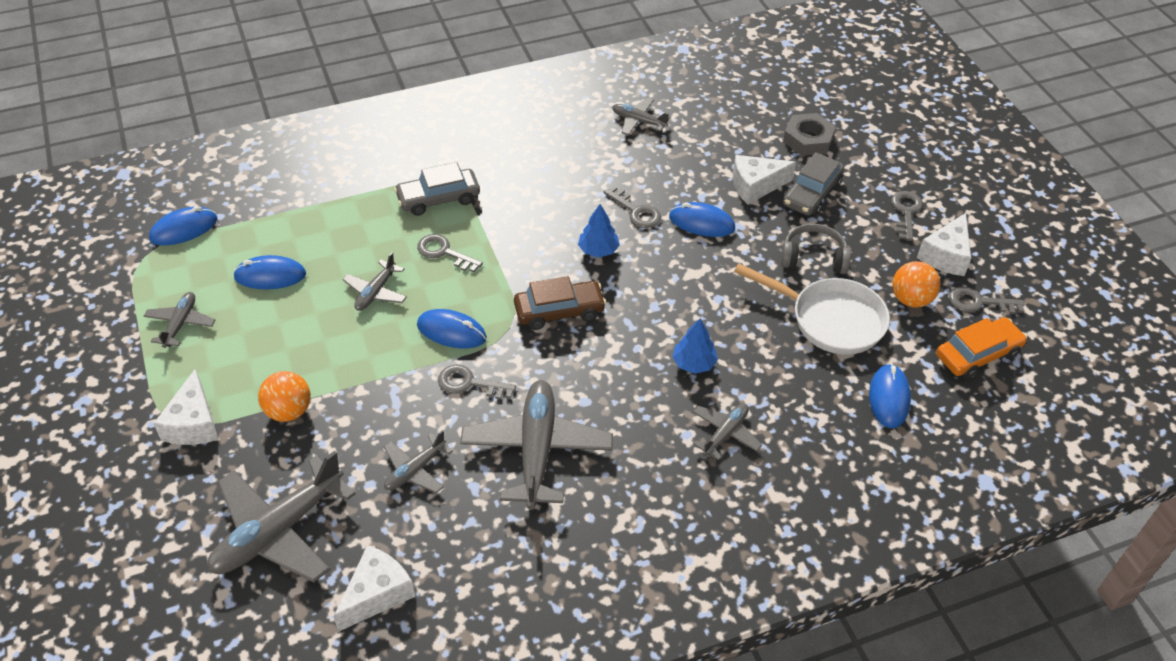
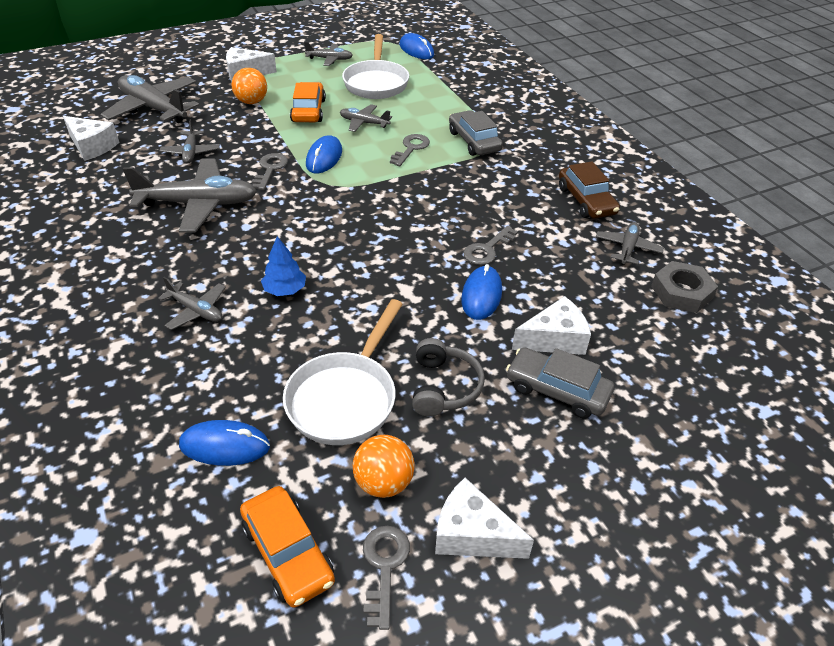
camera: 85 degrees right, 5 degrees down
(270, 276) = (376, 83): blue mouse -> white pan
(330, 347) = (308, 111): none -> orange car
(415, 470) = (191, 152): grey plane -> grey plane turned 135 degrees counterclockwise
(559, 311) = (348, 208): brown car -> brown car (586, 201)
(598, 250) = (428, 227): blue tree -> none
(755, 186) = (554, 339): white cheese -> white cheese turned 90 degrees clockwise
(808, 139) = (660, 391): grey nut -> grey nut (681, 292)
(906, 212) = (549, 492): grey key -> none

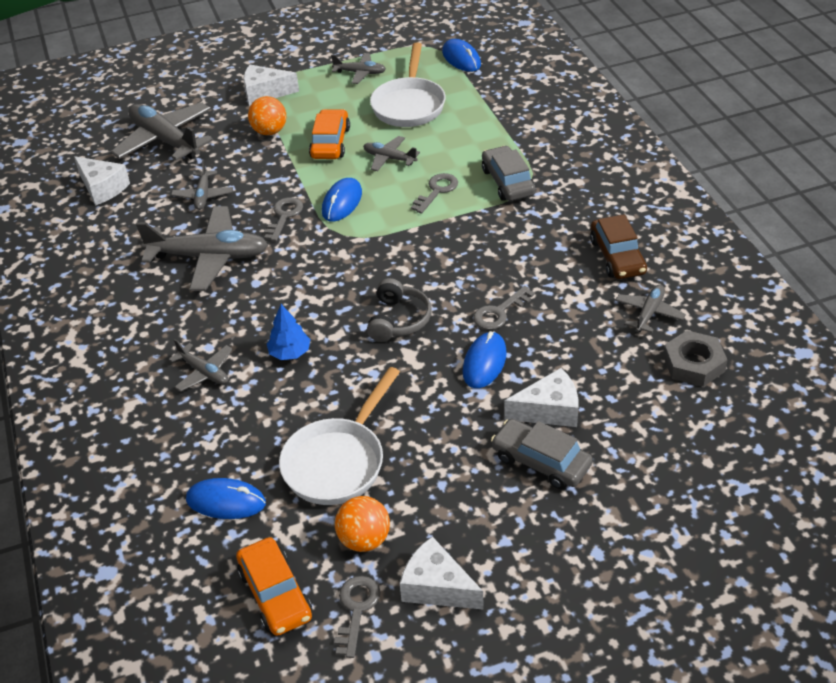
camera: 10 degrees right, 0 degrees up
(444, 387) = (432, 454): grey headphones -> grey headphones (398, 320)

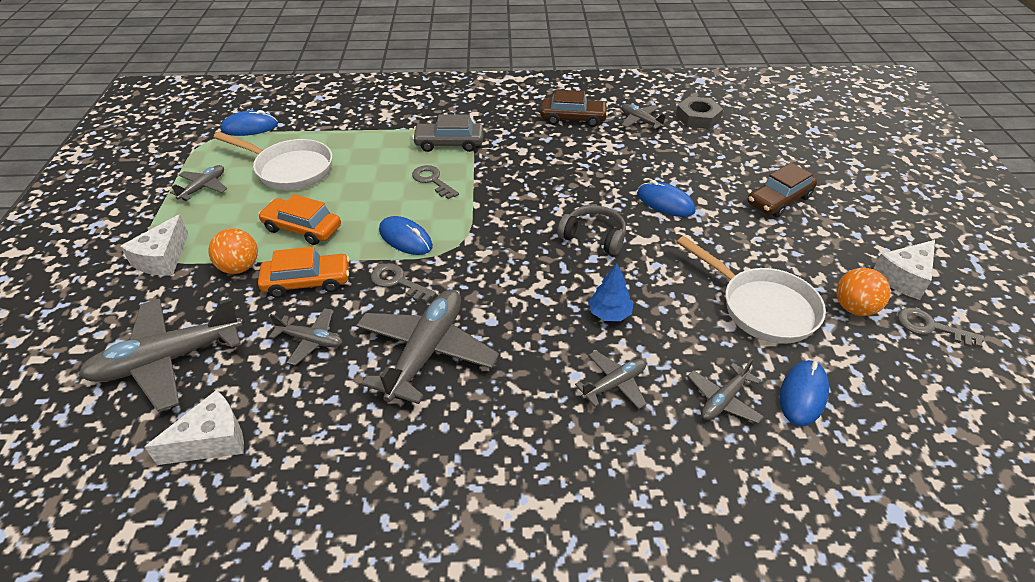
camera: 75 degrees left, 0 degrees up
(275, 594) = (917, 377): orange car -> orange car (307, 282)
(389, 158) = (362, 197): grey plane -> grey plane (723, 400)
(499, 312) = (609, 183): grey key -> none
(541, 461) = (779, 200): grey car -> brown car
(549, 410) = (727, 185): white cheese -> none

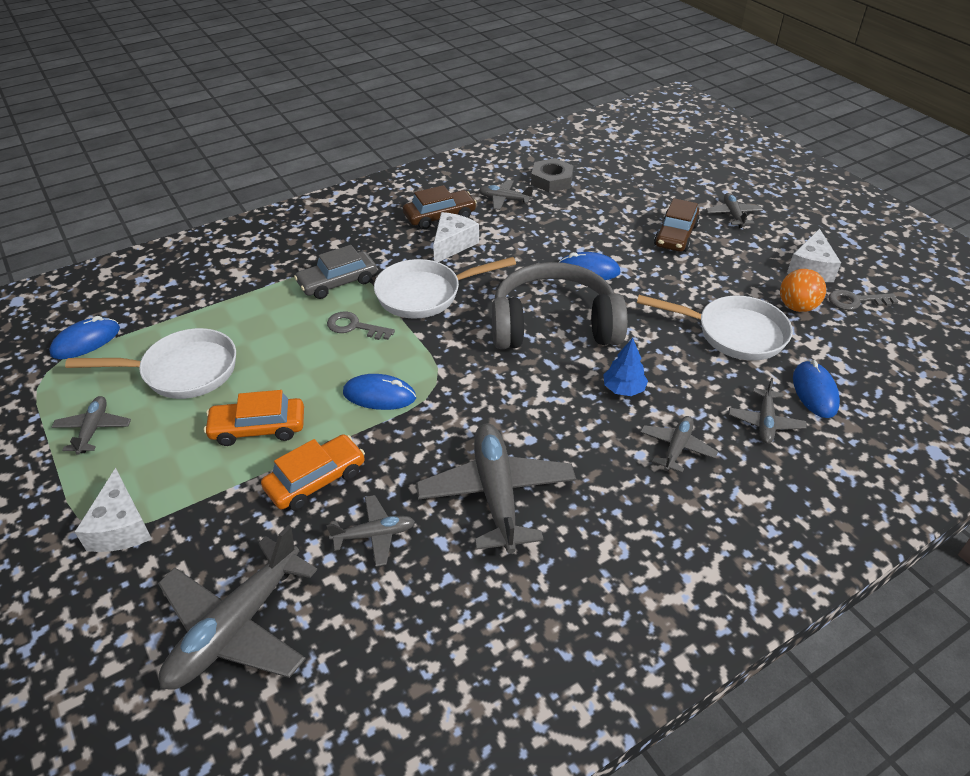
camera: 30 degrees left, 0 degrees up
(212, 440) = (363, 677): white cheese -> white cheese (452, 244)
(239, 267) = (225, 497): orange ball -> none
(398, 282) = (410, 440): grey key -> none
(508, 175) = (425, 294): none -> white pan
(594, 237) = (554, 325): grey headphones -> grey headphones, size x1.96
(857, 201) = (733, 215): none -> grey plane

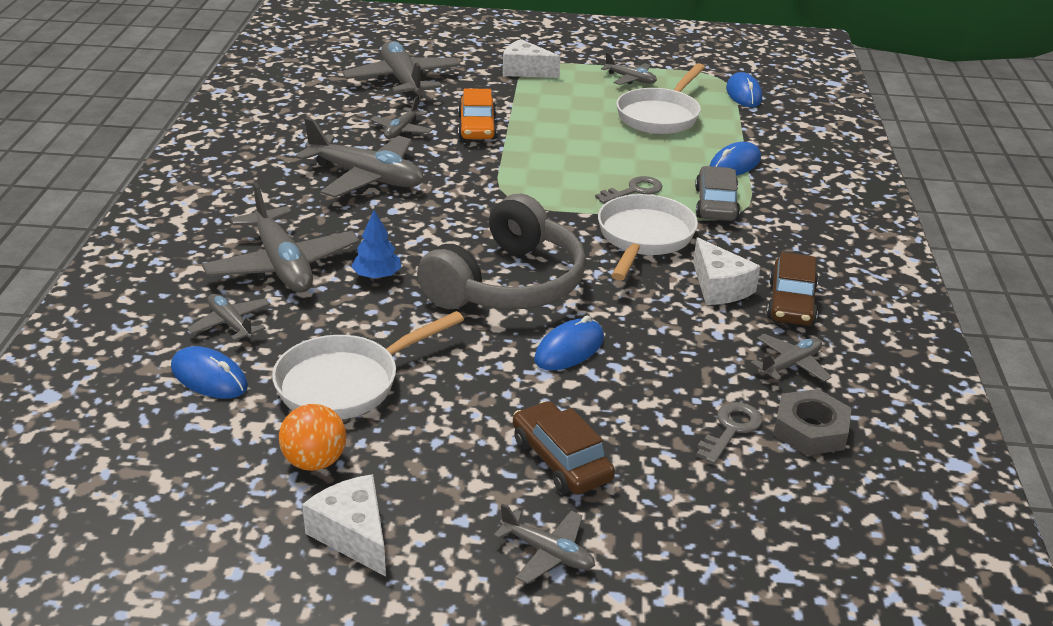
camera: 125 degrees right, 10 degrees down
(258, 428) = (557, 124): orange car -> none
(379, 395) = (530, 172): blue mouse -> blue mouse (735, 164)
(676, 448) = (282, 265): grey plane -> grey plane, size x1.94
(856, 301) = (253, 522): grey key -> grey key (731, 429)

